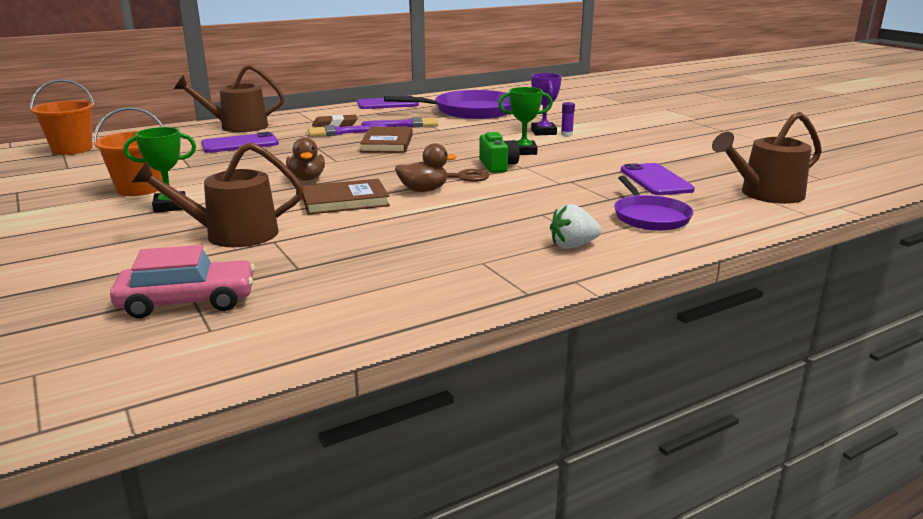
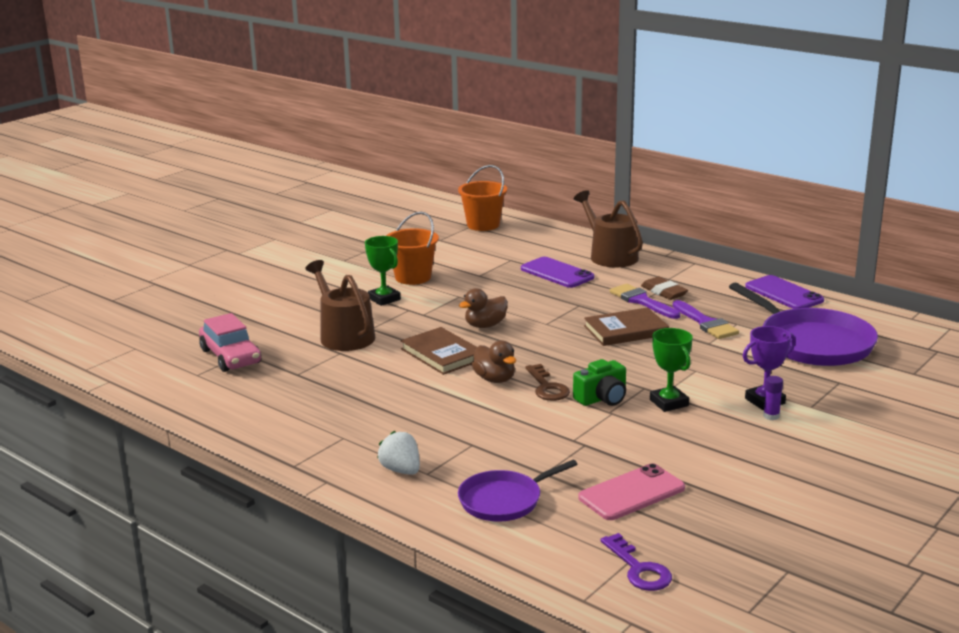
camera: 70 degrees right, 0 degrees up
(655, 180) = (631, 493): purple phone -> pink phone
(766, 194) = (638, 569): brown watering can -> purple key

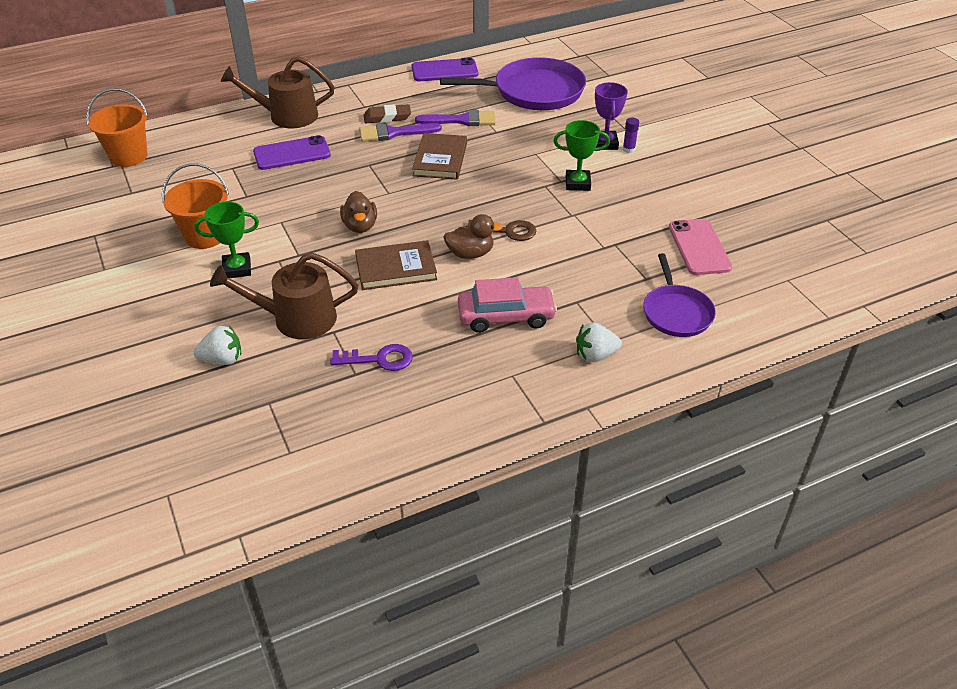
camera: 65 degrees left, 20 degrees up
(230, 356) = (268, 415): pink car -> pink car (506, 316)
(278, 325) = (222, 359): none -> white strawberry
(602, 398) = (547, 211): green camera -> none
(638, 569) = (800, 279): purple key -> purple key (379, 359)

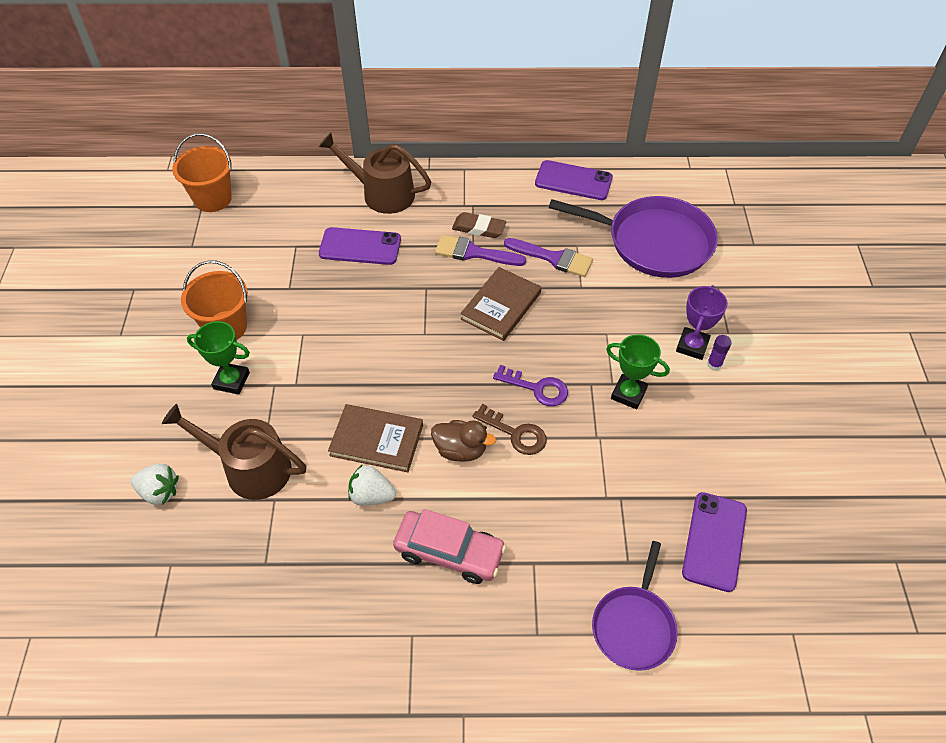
camera: 25 degrees right, 10 degrees up
(360, 226) = (373, 369): brown duck -> none
(379, 359) = (296, 555): purple key -> purple key (537, 388)
(595, 355) = (512, 647): white strawberry -> white strawberry (371, 495)
(699, 247) = (714, 541): pink phone -> purple phone

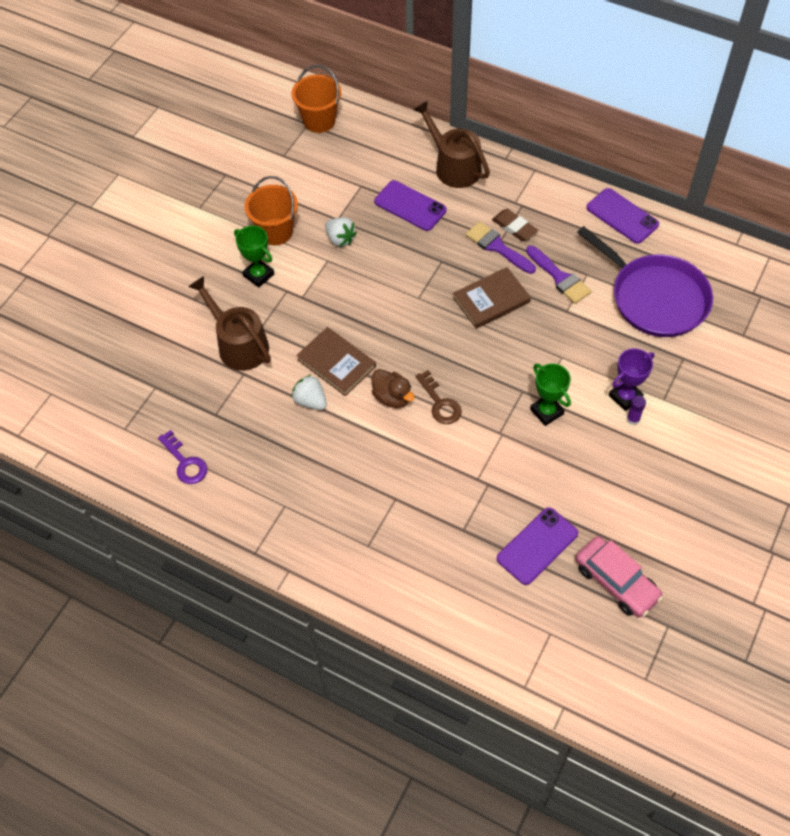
camera: 30 degrees right, 5 degrees up
(159, 492) = (171, 334): white strawberry -> white strawberry (340, 239)
(449, 552) = (341, 464): pink car -> pink car (616, 581)
(537, 388) = (478, 376): purple key -> purple key (185, 462)
(634, 626) = (438, 573): purple pan -> none

